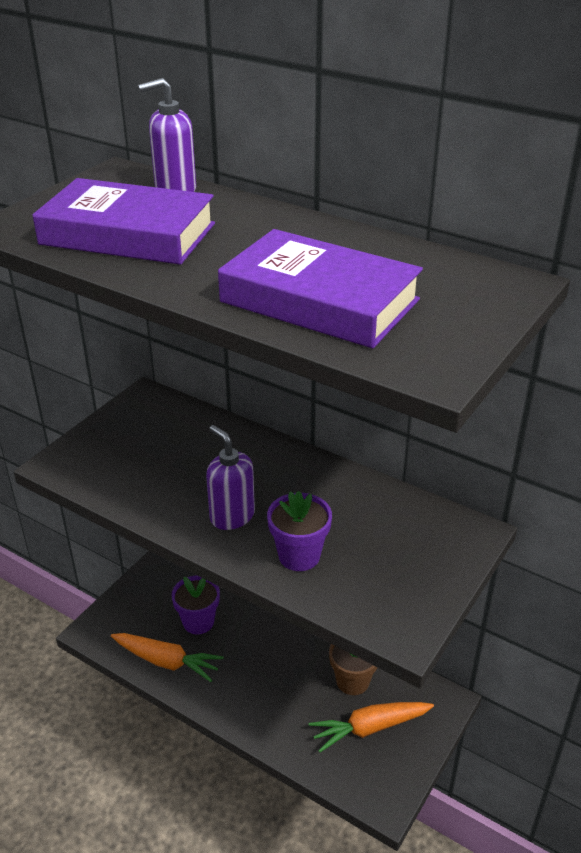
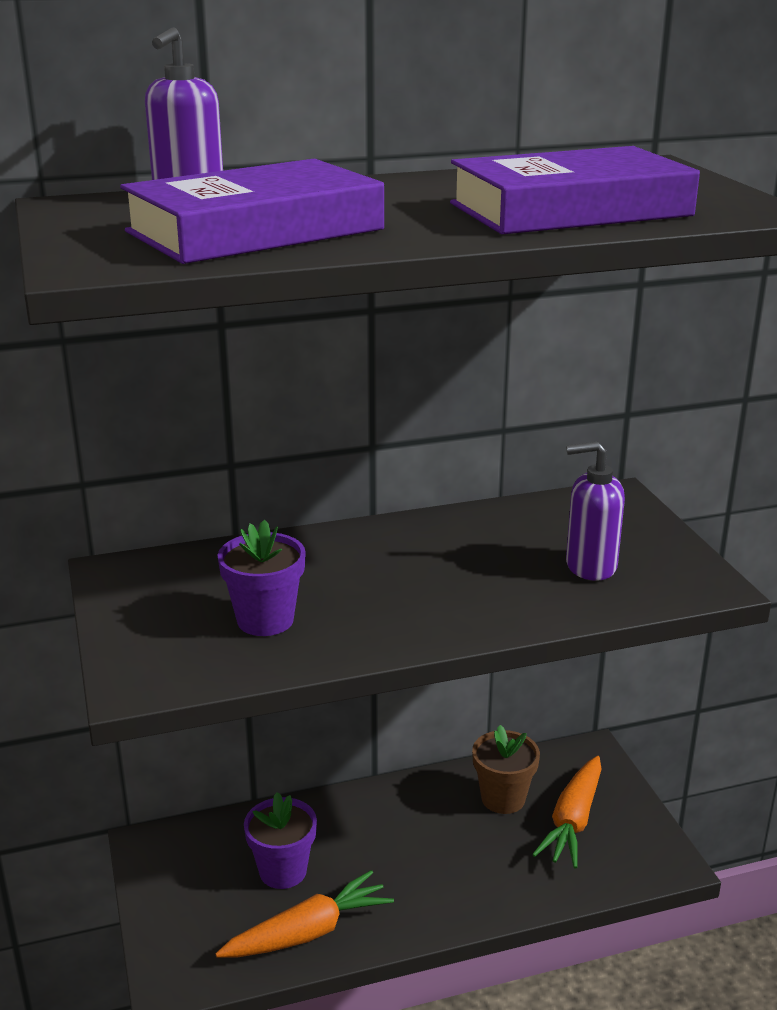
camera: 50 degrees left, 10 degrees down
(232, 516) = (419, 604): purple soap dispenser -> purple soap dispenser (590, 566)
(299, 556) = (535, 592): purple flower pot -> purple flower pot (265, 620)

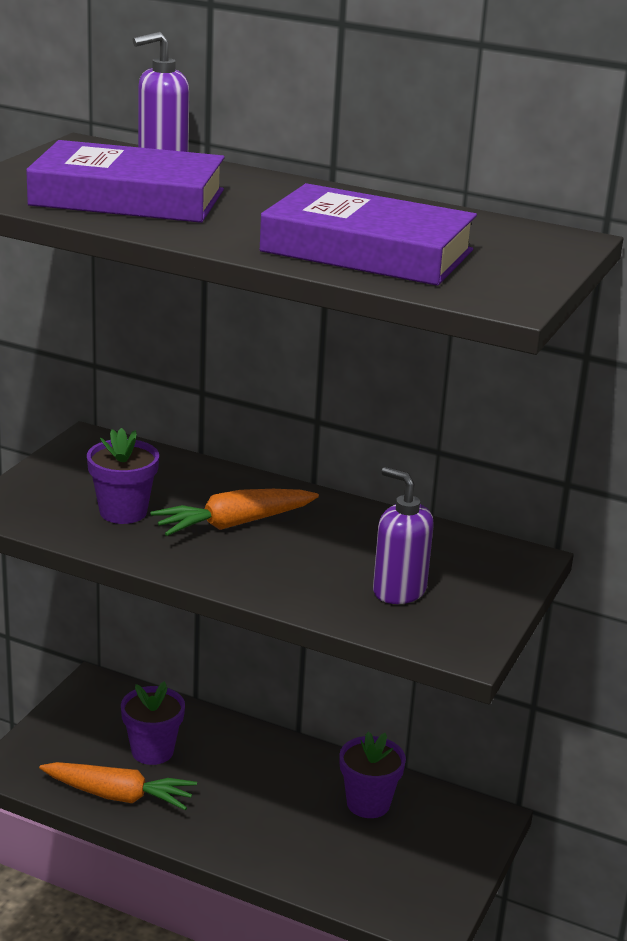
camera: 40 degrees right, 0 degrees up
(503, 798) = (368, 803): brown flower pot -> purple flower pot
(572, 821) = (398, 851): orange carrot -> orange carrot (233, 524)

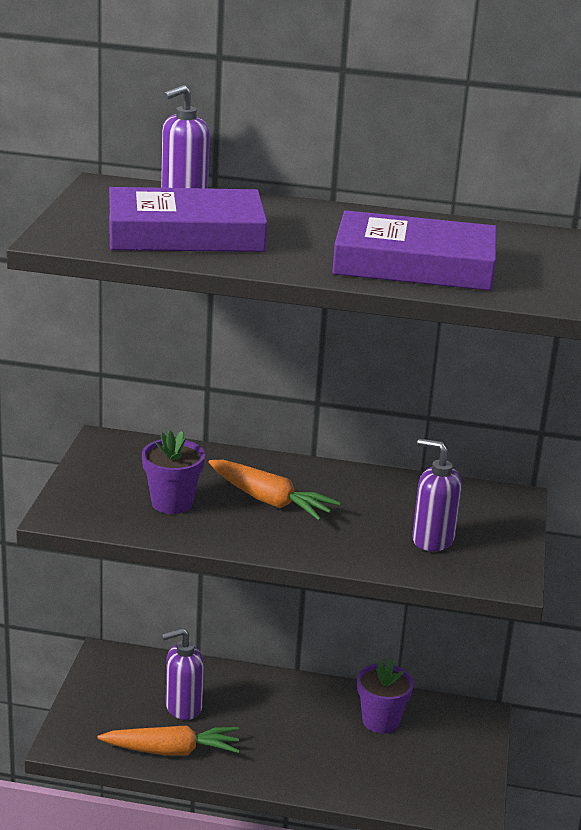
camera: 15 degrees left, 0 degrees up
(152, 751) = (183, 707): purple flower pot -> purple soap dispenser
(233, 524) = (269, 501): orange carrot -> orange carrot turned 105 degrees counterclockwise

